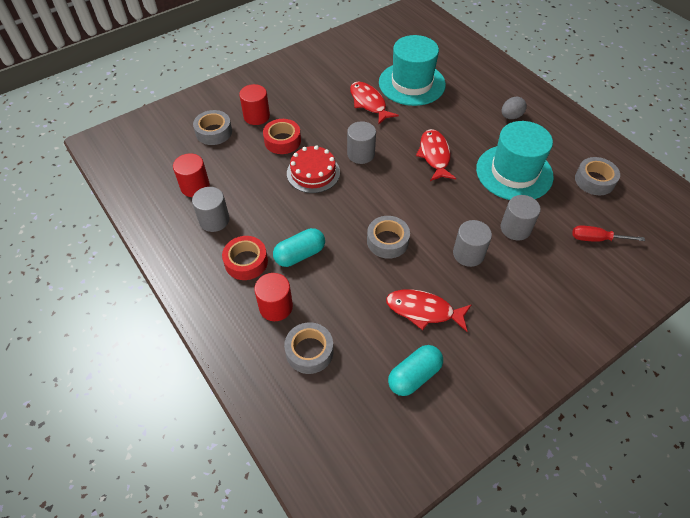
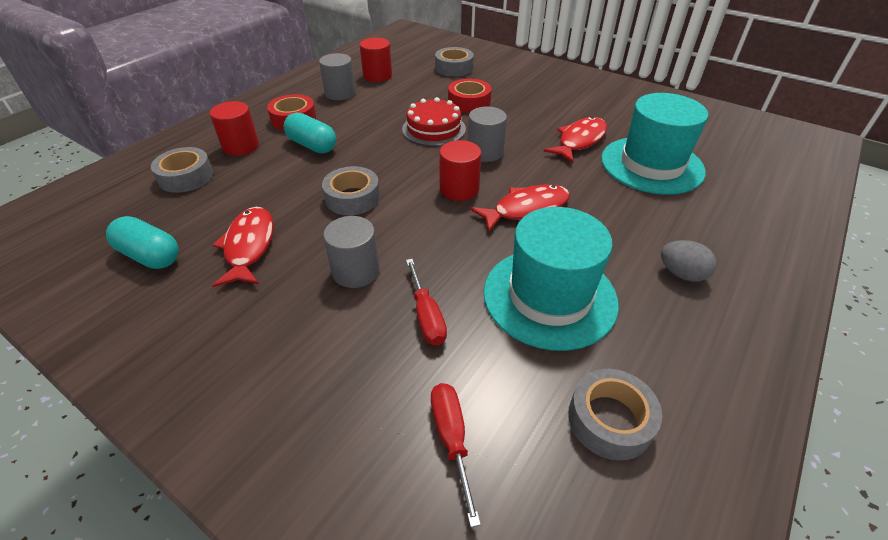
camera: 70 degrees right, 10 degrees down
(256, 116) = (493, 82): red cylinder -> red cylinder (459, 189)
(515, 228) = (426, 315): grey cylinder -> red screwdriver

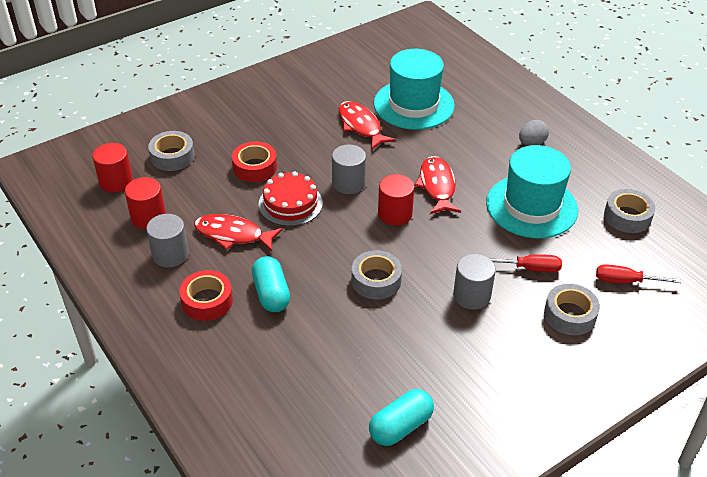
camera: 70 degrees left, 0 degrees up
(186, 177) = (278, 399): grey tape -> grey tape (570, 315)
(241, 146) = (240, 350): red cylinder -> red cylinder (116, 182)
(249, 246) = (415, 357): red fish -> red fish (233, 235)
(312, 145) = (271, 294): turquoise capsule -> turquoise capsule turned 75 degrees counterclockwise

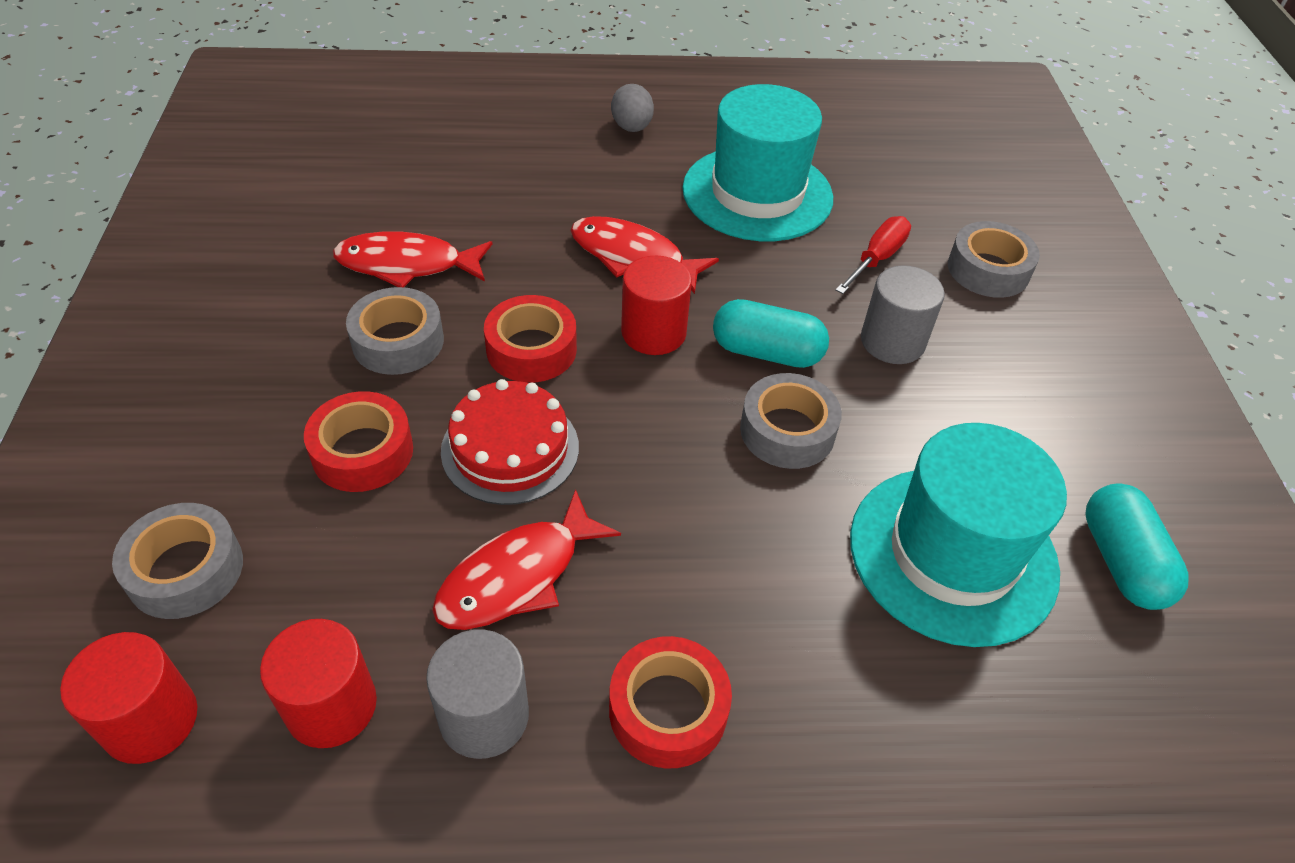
camera: 60 degrees left, 5 degrees up
(271, 294) = (720, 592): turquoise capsule -> turquoise capsule (766, 352)
(348, 183) = (531, 349): grey cylinder -> red tape
(413, 104) = (423, 185): turquoise hat -> turquoise hat (953, 554)
(625, 281) = (957, 193): red screwdriver -> none
(627, 216) = (843, 130): grey tape -> grey tape (398, 341)

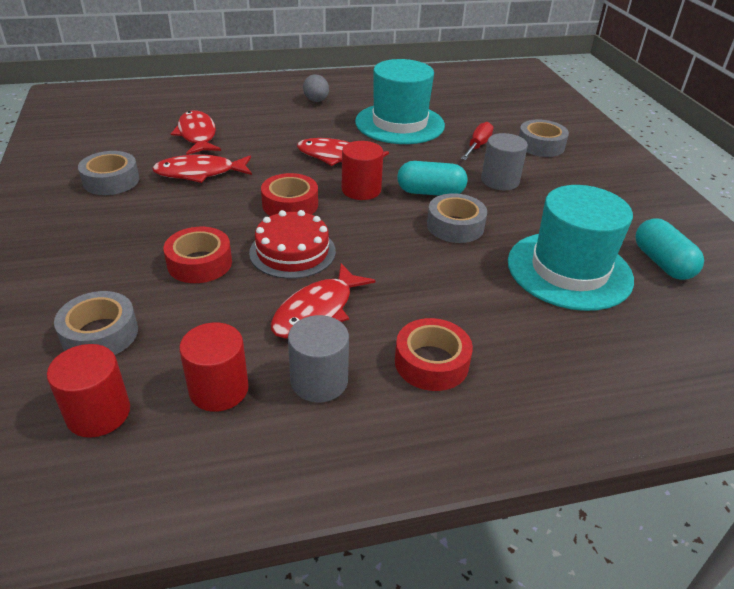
camera: 10 degrees left, 10 degrees down
(398, 341) = (205, 209): grey tape -> grey tape (111, 181)
(422, 183) = (197, 135): none -> red fish

